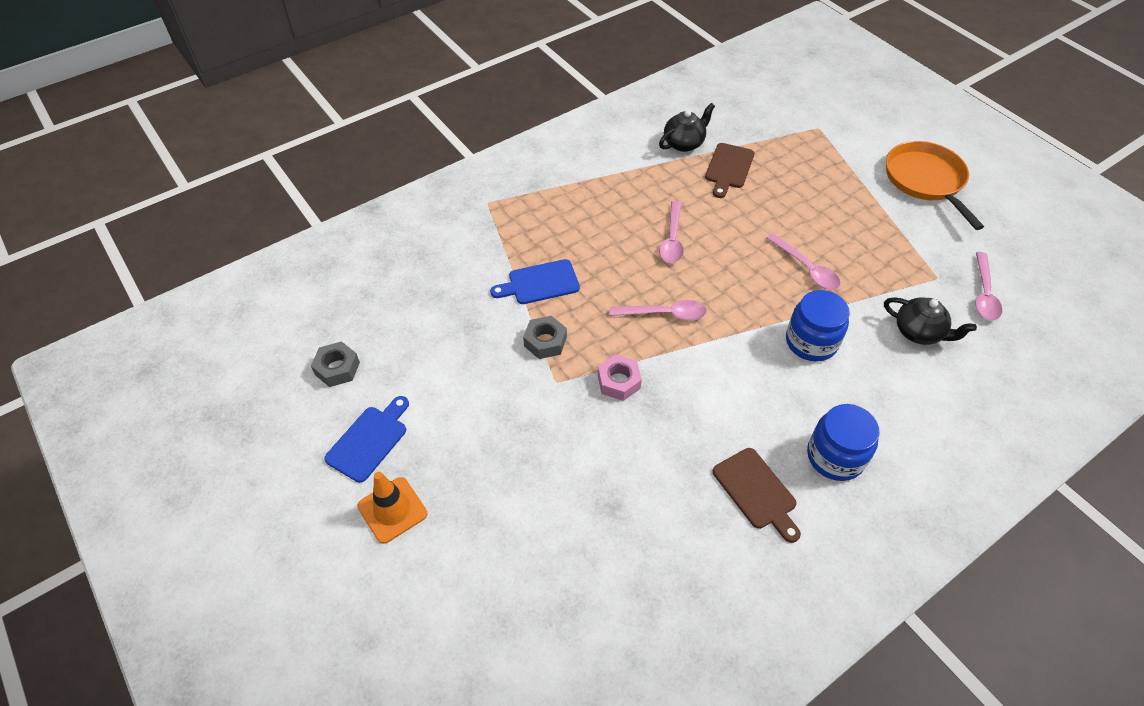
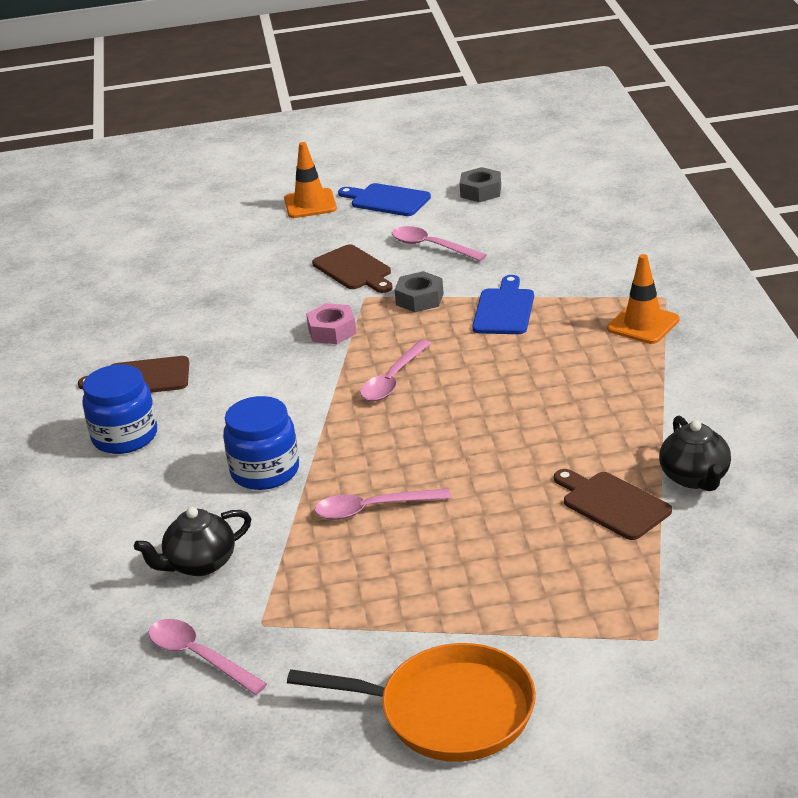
camera: 120 degrees right, 20 degrees down
(369, 440) = (387, 200): blue cutting board -> blue cutting board turned 150 degrees clockwise
(514, 409) = (354, 270): none -> brown cutting board
(529, 204) = (643, 324): none -> orange traffic cone
(672, 239) = (505, 415): pink spoon -> pink spoon (431, 246)

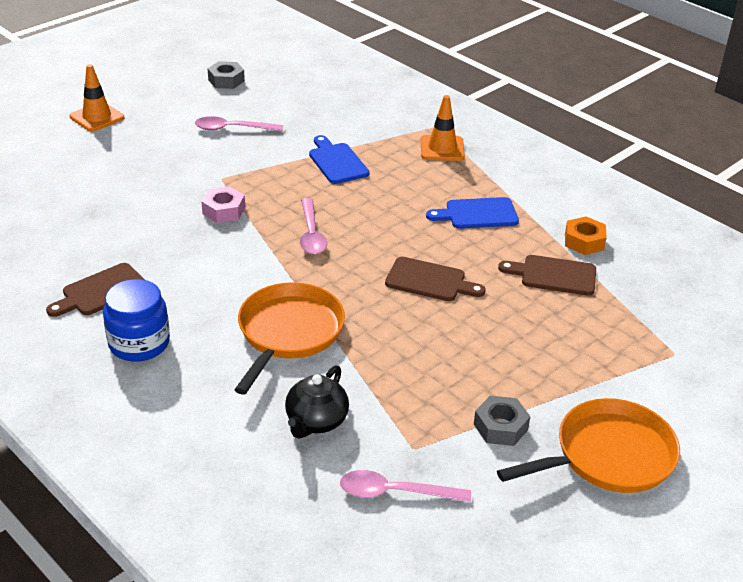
camera: 40 degrees left, 5 degrees up
(265, 471) = (288, 332): blue jar -> orange pan
(354, 270) = (190, 160): brown cutting board -> brown cutting board (429, 281)
(373, 509) = (401, 333): pink spoon -> none
(387, 200) = (158, 101): blue cutting board -> blue cutting board (477, 214)
(419, 299) = (266, 169): grey nut -> grey nut (500, 427)
(695, 478) = (584, 241): black teapot -> orange nut

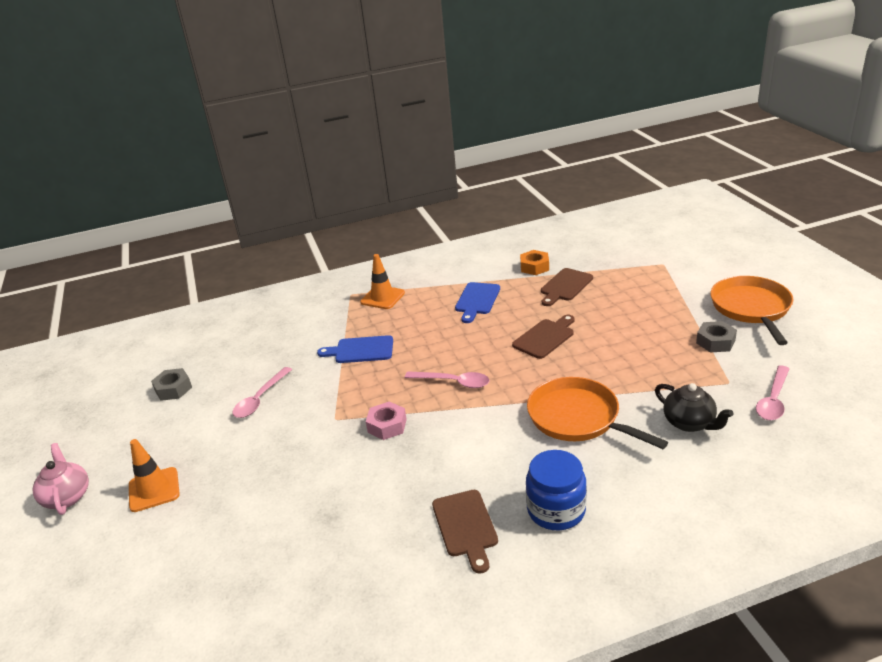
camera: 60 degrees left, 5 degrees down
(77, 83) = (67, 497): none -> pink teapot

